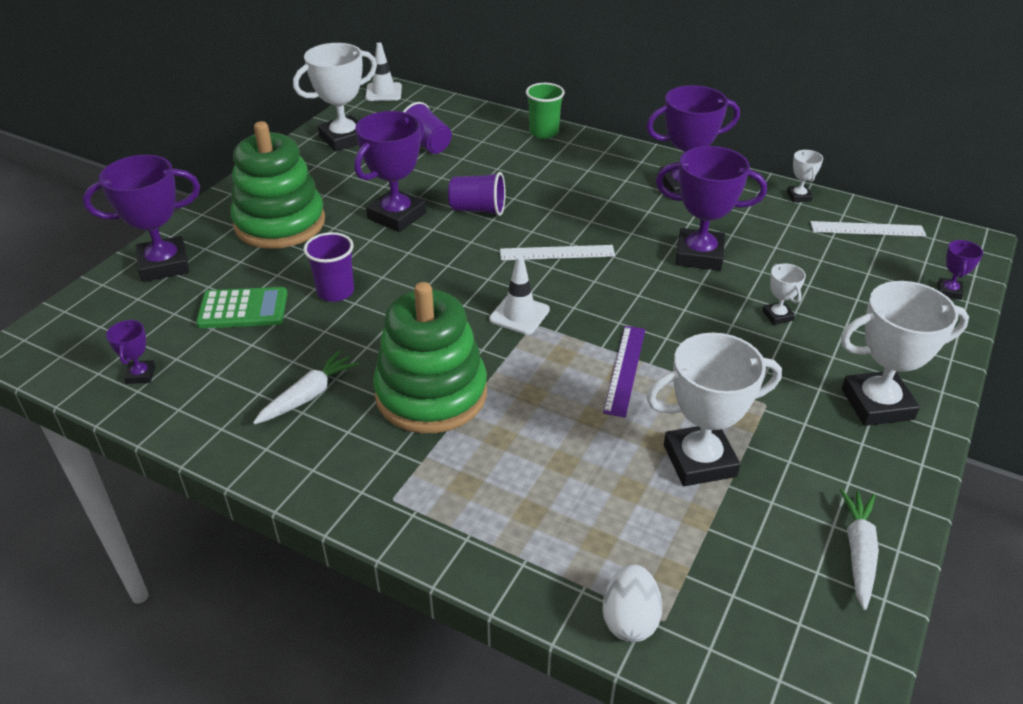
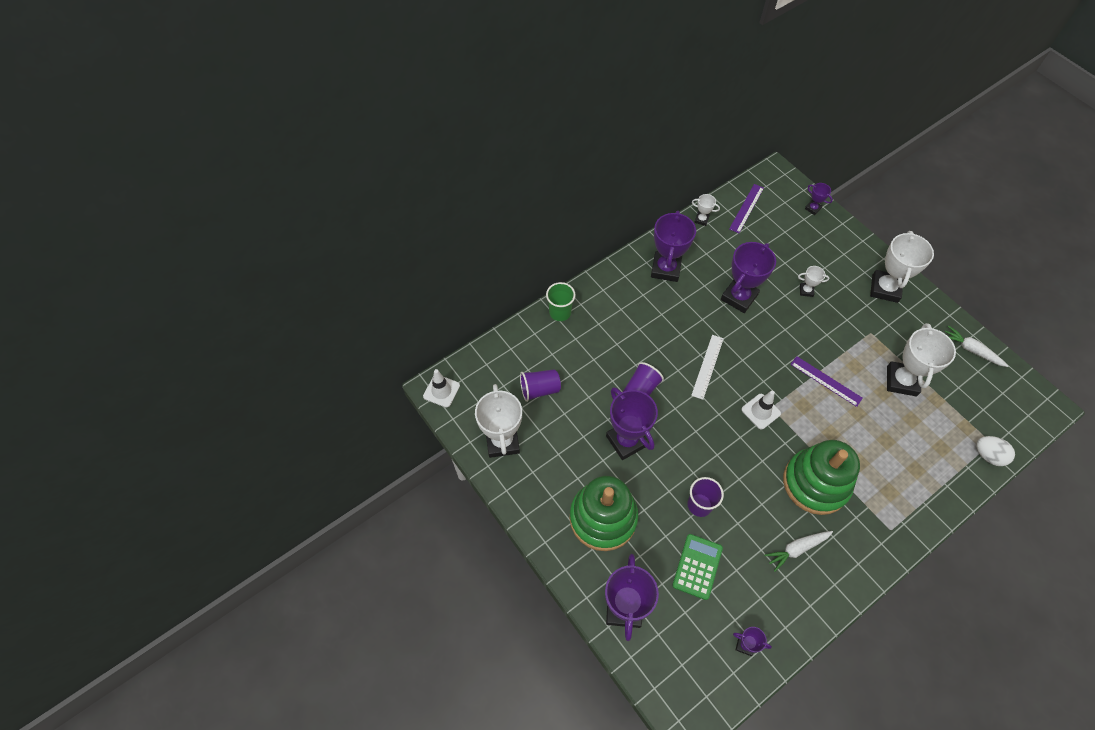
camera: 65 degrees left, 20 degrees up
(308, 396) = (796, 549): white carrot -> white carrot turned 90 degrees counterclockwise
(867, 229) = (746, 208): white ruler -> purple ruler

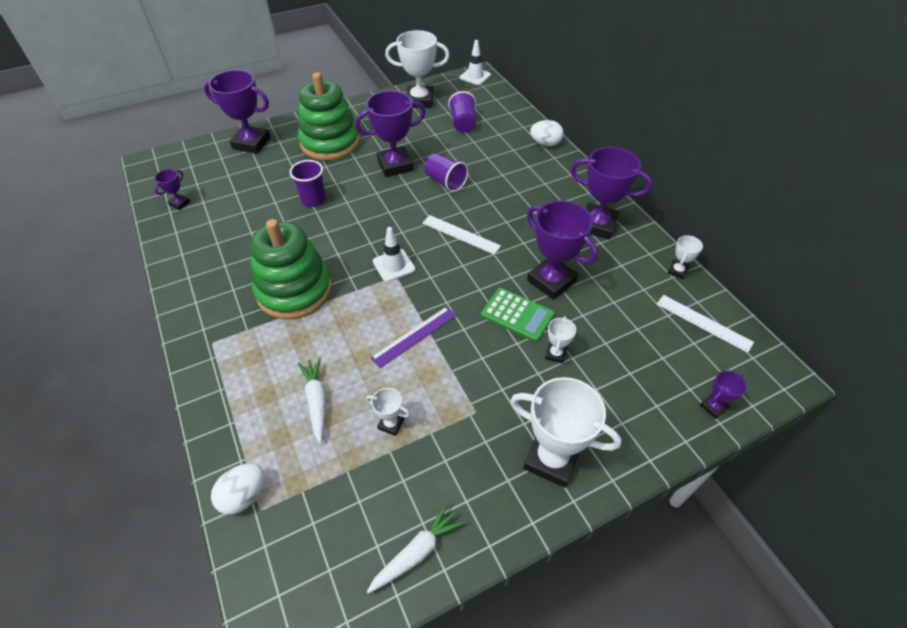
camera: 100 degrees right, 10 degrees down
(560, 312) = (545, 143): green cup -> white egg
(697, 566) = (260, 188): green calculator -> green calculator (517, 315)
(746, 208) = (703, 323): purple ruler -> white ruler
(796, 549) = (237, 257): white carrot -> white carrot (316, 401)
(901, 381) = (391, 424): white trophy -> white trophy, size x0.47

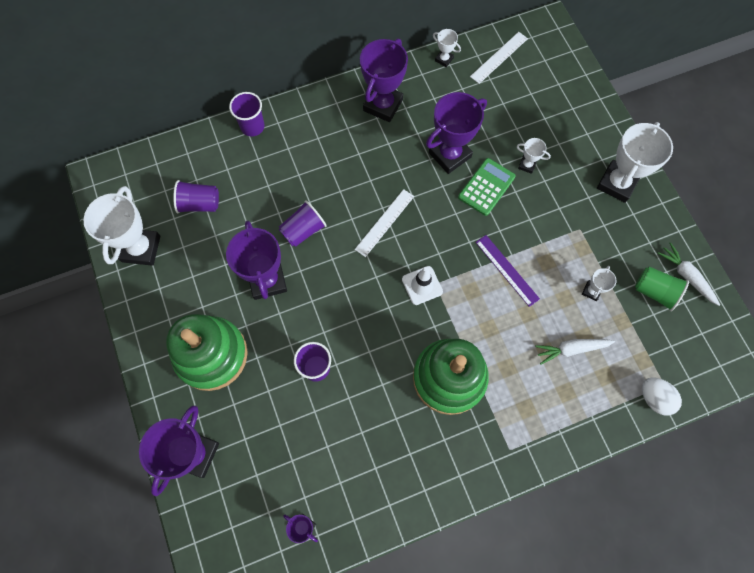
camera: 85 degrees left, 20 degrees up
(391, 504) = (654, 291): none -> green cup
(475, 76) = (100, 181): white traffic cone -> none
(545, 143) = (252, 126): white egg -> purple cup
(713, 407) = (573, 74): purple trophy -> none

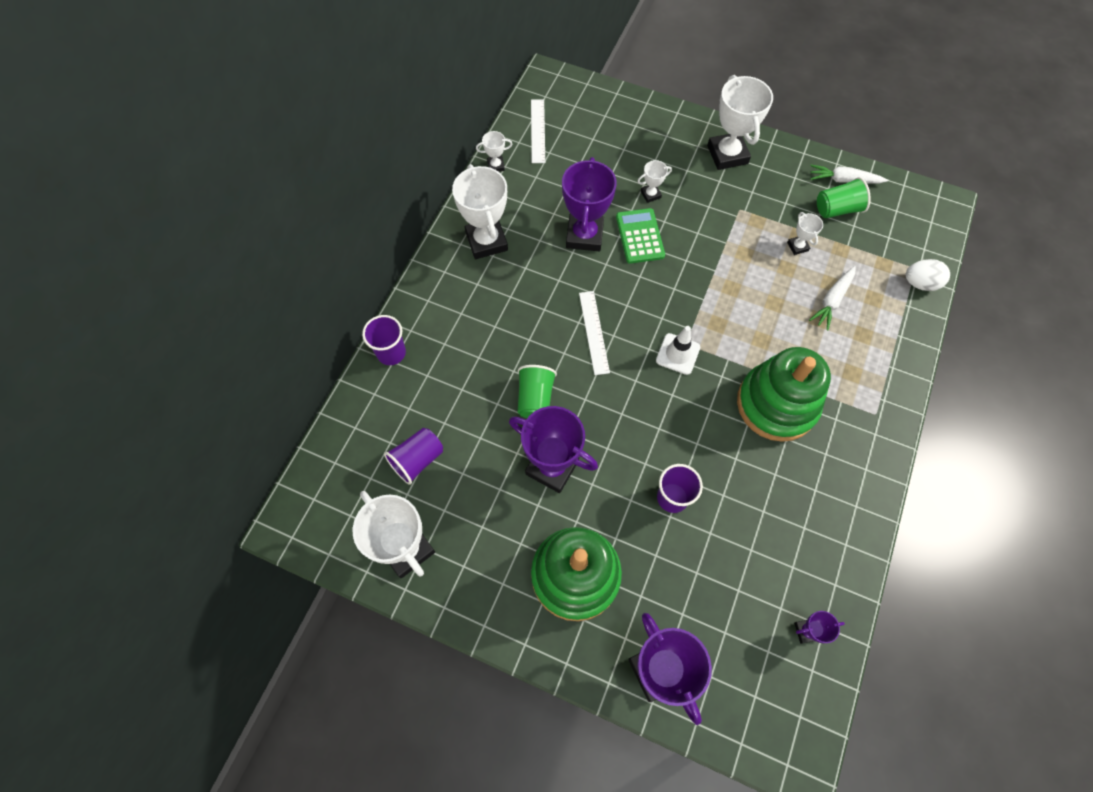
camera: 45 degrees left, 5 degrees down
(303, 230) = (535, 398): purple cup -> green cup
(383, 105) = (486, 241): purple trophy -> white trophy
(507, 270) = (725, 285): purple ruler -> none

